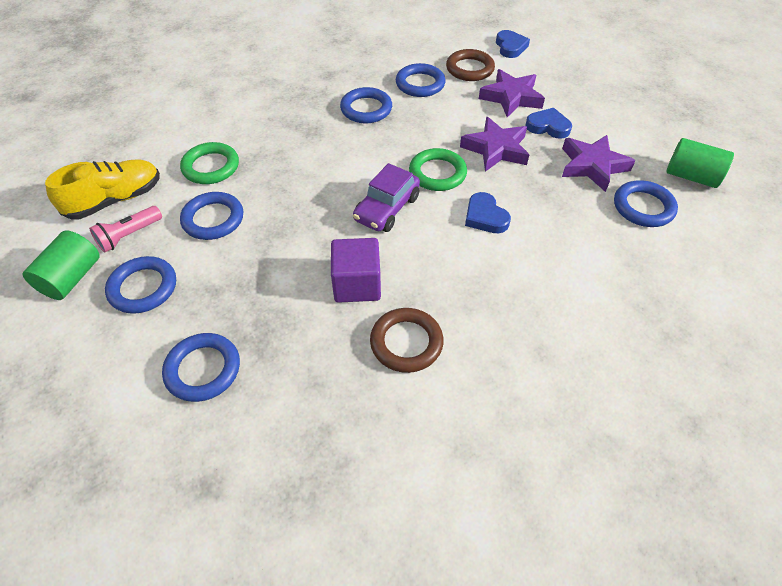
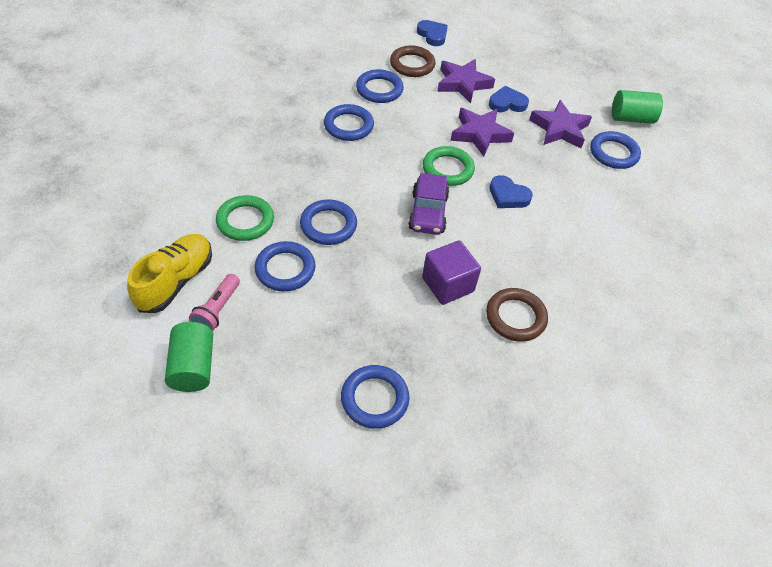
camera: 30 degrees left, 0 degrees up
(143, 288) = (269, 351): blue ring -> blue ring (328, 225)

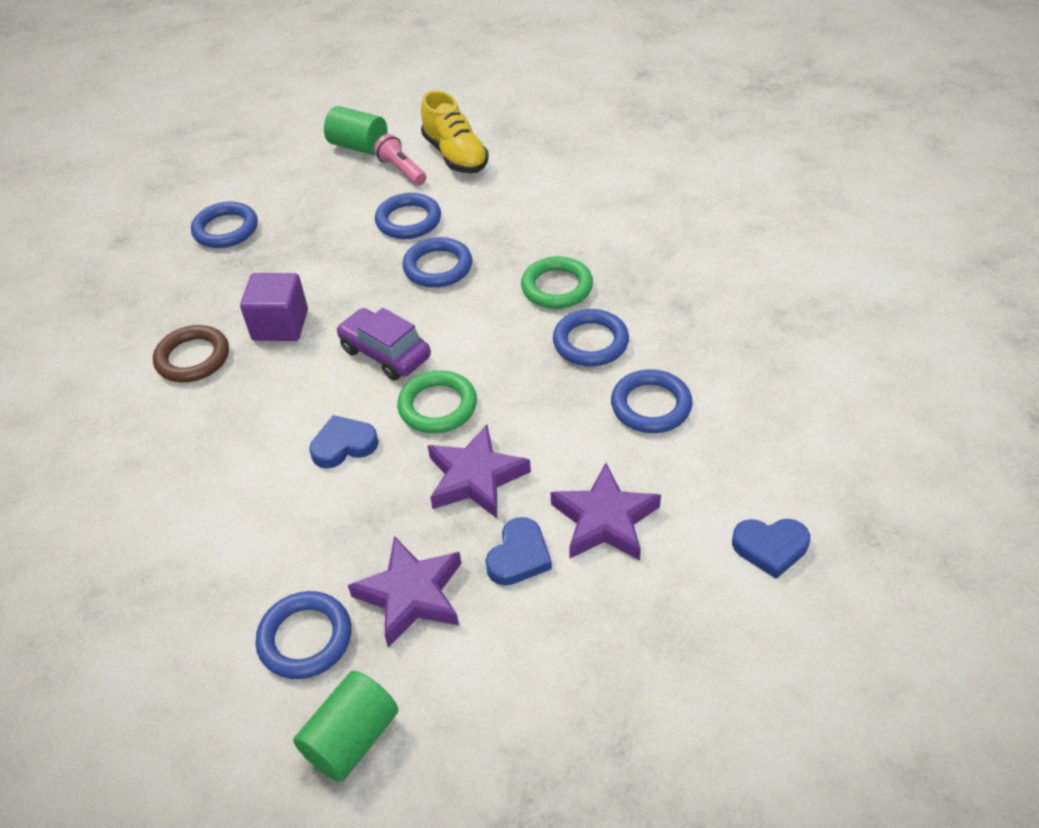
camera: 130 degrees right, 5 degrees down
(245, 221) = (494, 212): green ring -> green ring (557, 287)
(412, 64) = (694, 475): brown ring -> none

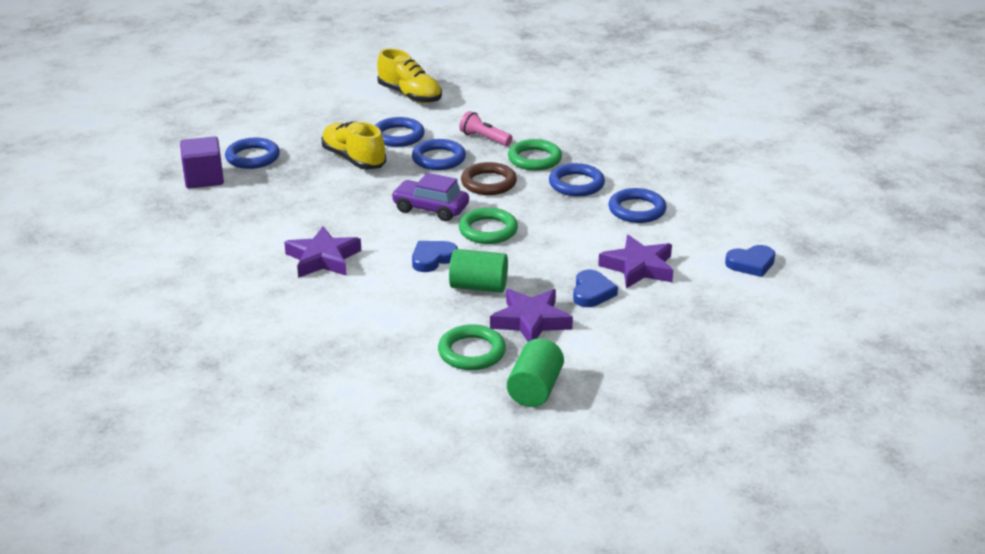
camera: 20 degrees left, 15 degrees down
(193, 358) = (282, 230): brown ring -> brown ring (488, 183)
(280, 325) = (338, 204): purple cube -> purple cube (204, 178)
(305, 638) = (471, 352): blue ring -> green ring
(337, 251) = (353, 159): none -> yellow shoe
(358, 146) = (327, 98): green cylinder -> green cylinder (478, 287)
(402, 170) = (373, 108): pink flashlight -> pink flashlight (484, 139)
(475, 478) = (538, 261): purple star -> purple star (323, 259)

